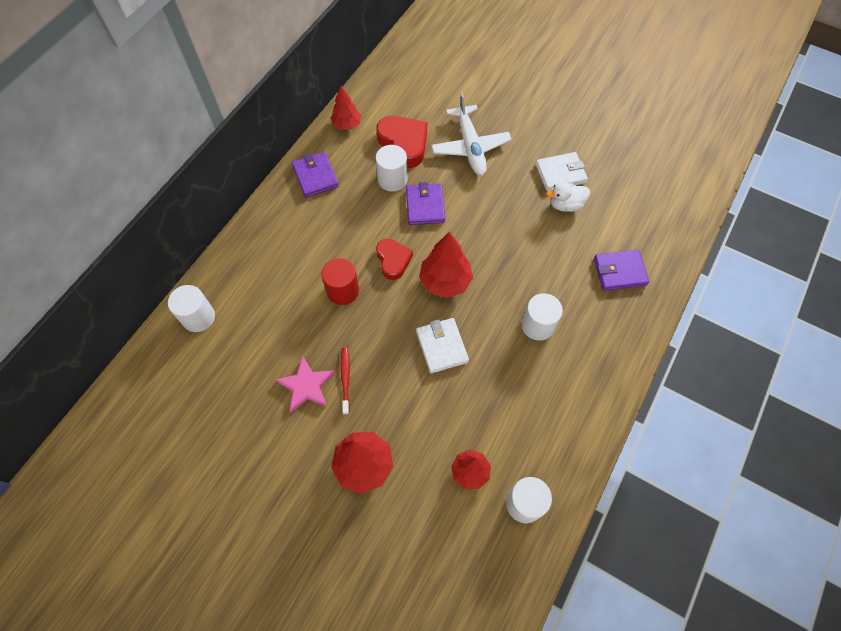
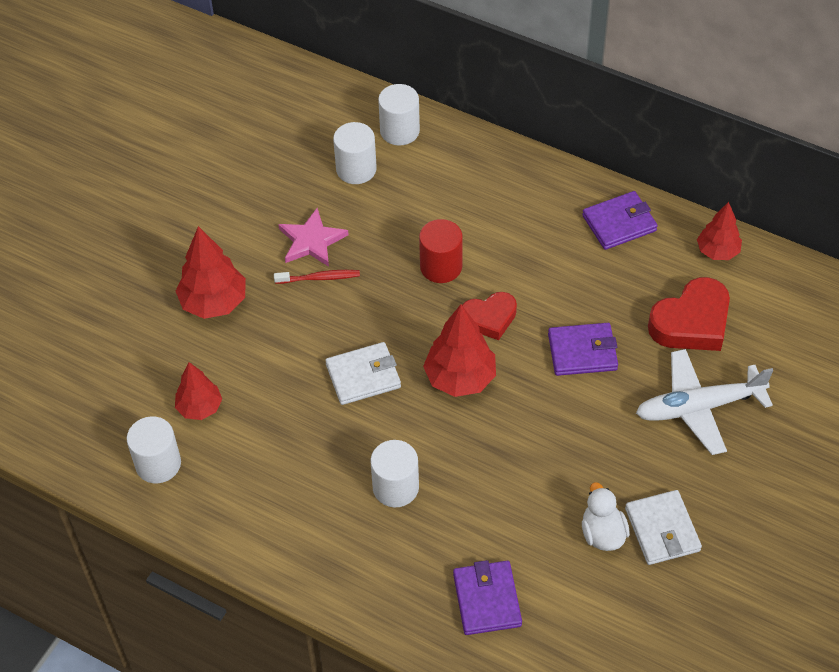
camera: 90 degrees right, 10 degrees down
(392, 179) = (624, 311): white cylinder -> white cylinder (356, 169)

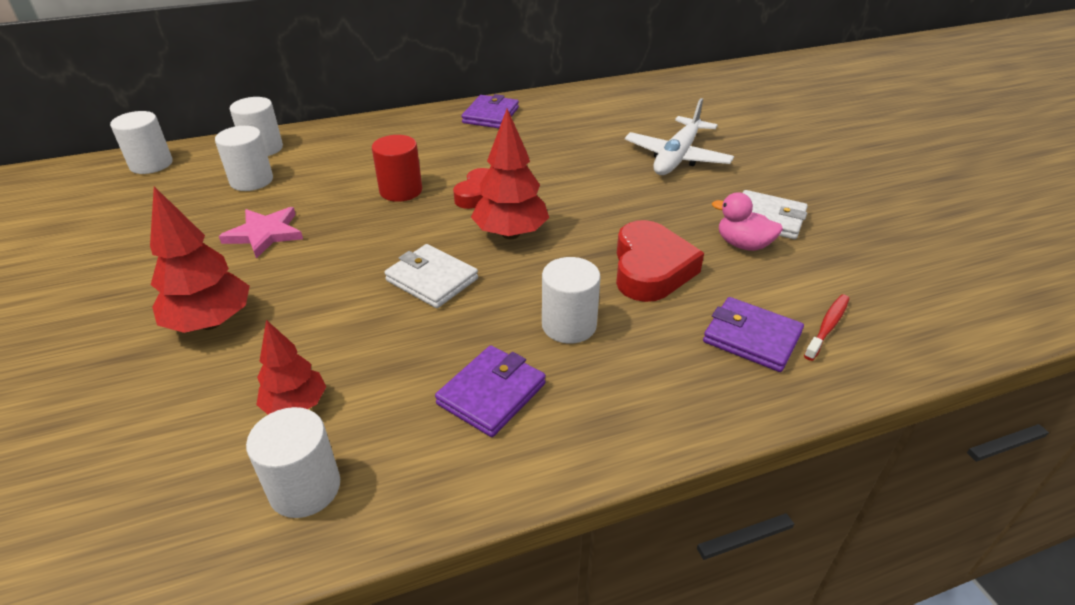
camera: 50 degrees left, 15 degrees down
(310, 92) = (151, 164): none -> white cylinder
(319, 278) = (303, 249): red toothbrush -> red toothbrush (827, 326)
(363, 376) = (432, 280): white wallet -> white wallet turned 75 degrees counterclockwise
(582, 352) = (568, 174): purple wallet -> purple wallet (491, 394)
(602, 533) = (743, 245): white duck -> pink duck
(691, 322) = (605, 129): red heart -> red heart (651, 269)
(717, 251) = (566, 99): red tree -> none

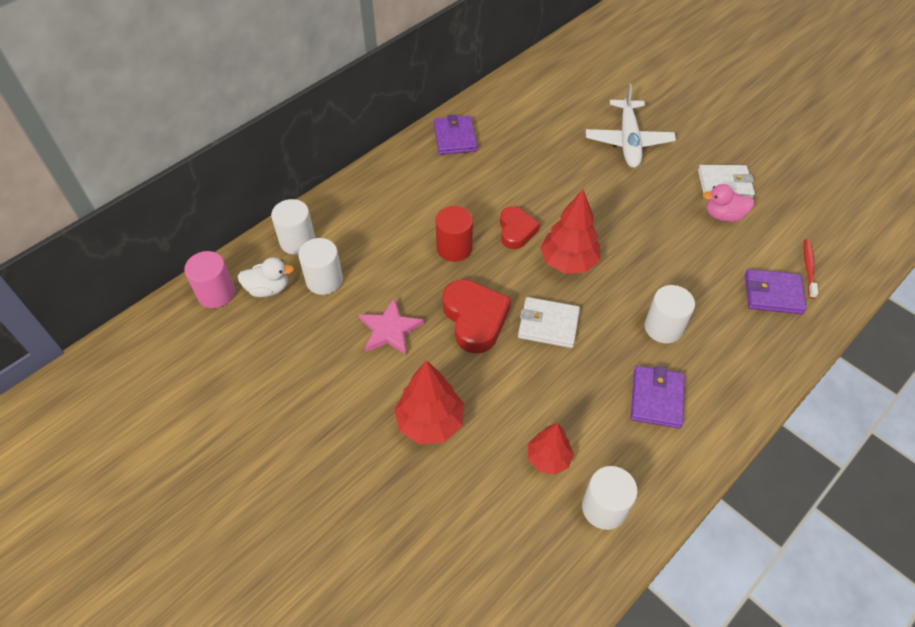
camera: 25 degrees left, 15 degrees up
(151, 164) = (216, 293): white cylinder -> pink cylinder
(197, 173) = (268, 288): none -> white duck
(651, 269) = (681, 260): red heart -> red heart (475, 319)

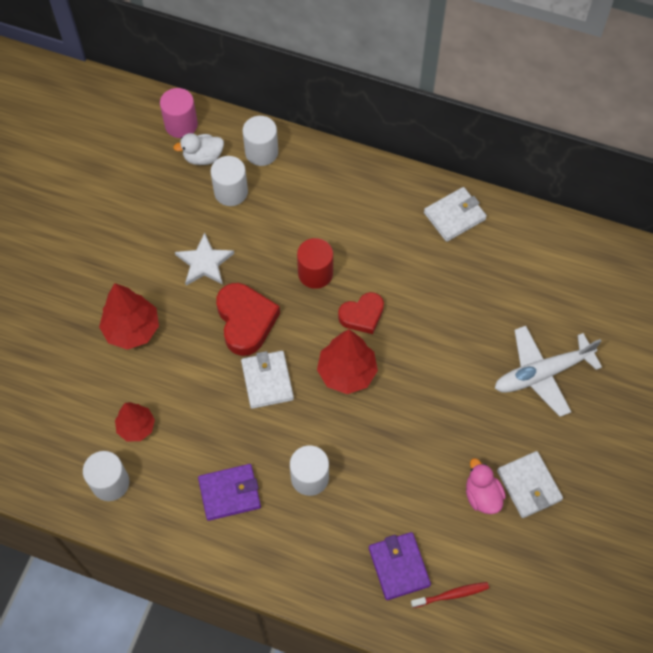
camera: 65 degrees right, 10 degrees up
(268, 288) = (203, 157): white duck -> white duck turned 105 degrees clockwise
(390, 330) = (204, 262): pink star -> white star
(455, 138) = (454, 216): purple wallet -> white wallet
(475, 319) = (245, 321): red heart -> red heart turned 60 degrees counterclockwise

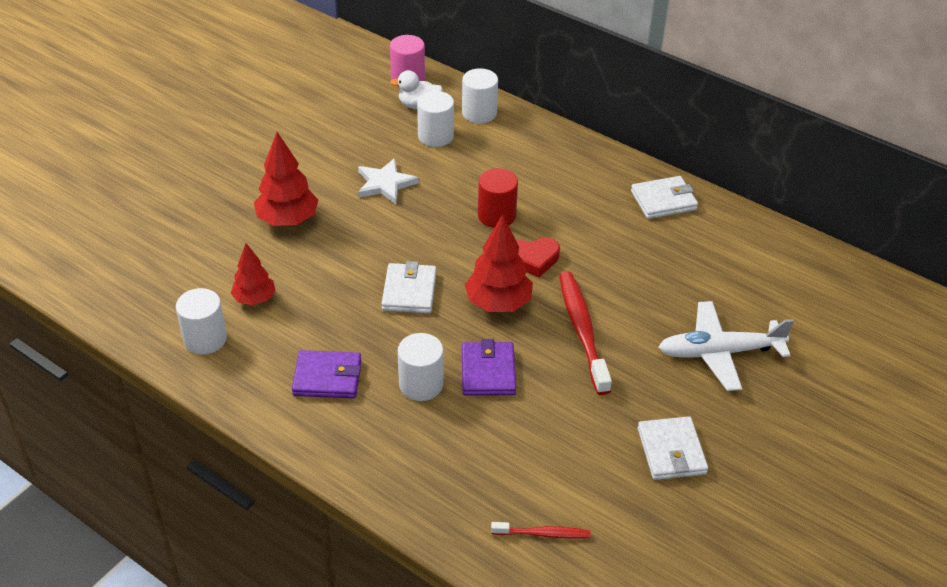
camera: 15 degrees right, 20 degrees down
(245, 321) = (407, 238): red heart -> none
(399, 566) = (490, 491): purple wallet -> purple wallet (488, 372)
(425, 382) = (582, 331): none -> red toothbrush
(482, 495) = (612, 447): pink duck -> none

